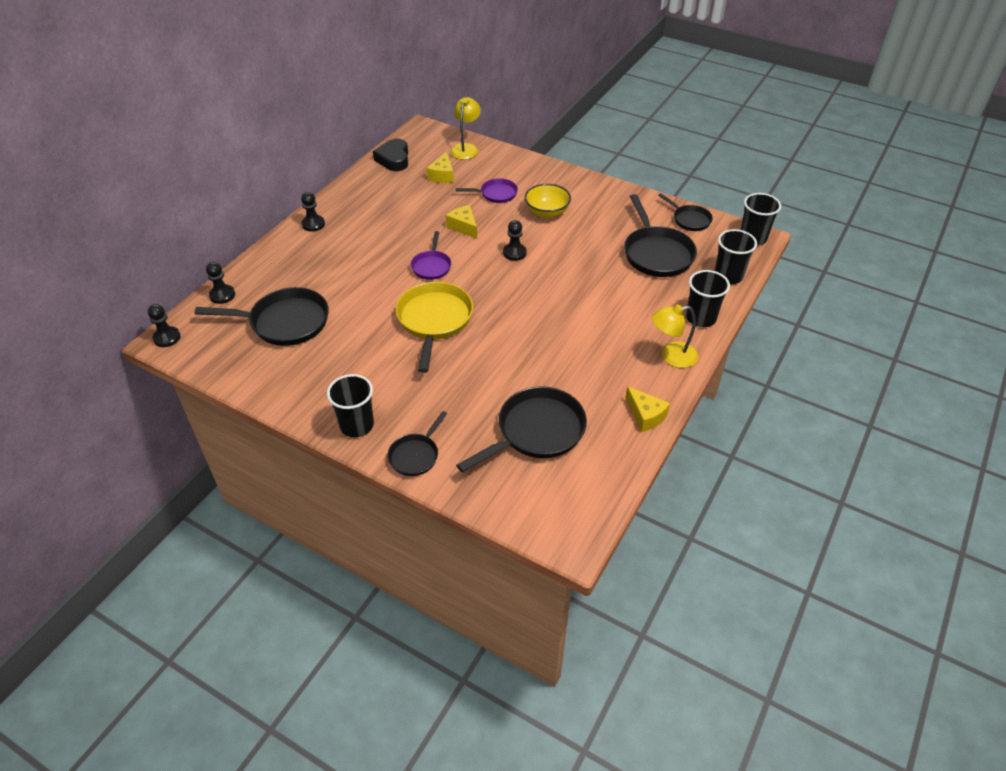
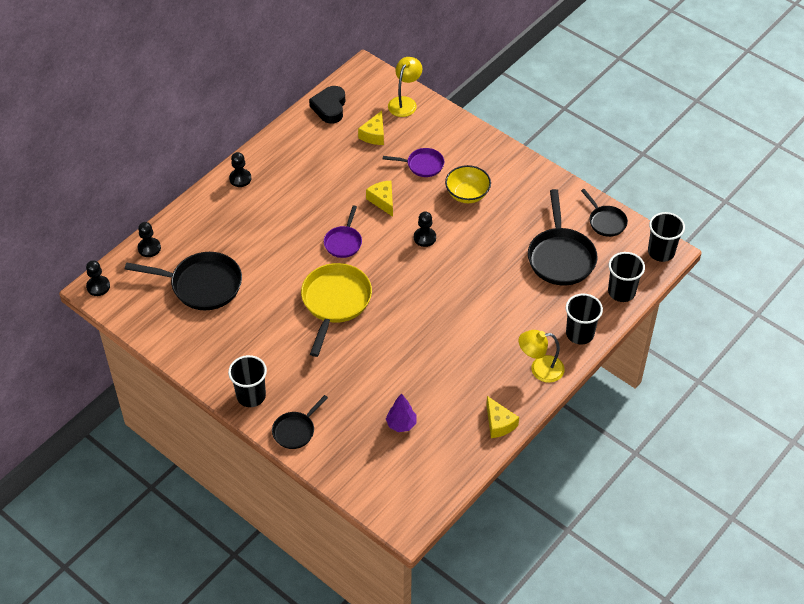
camera: 10 degrees right, 5 degrees up
(536, 431) = (401, 424): black pan -> purple tree

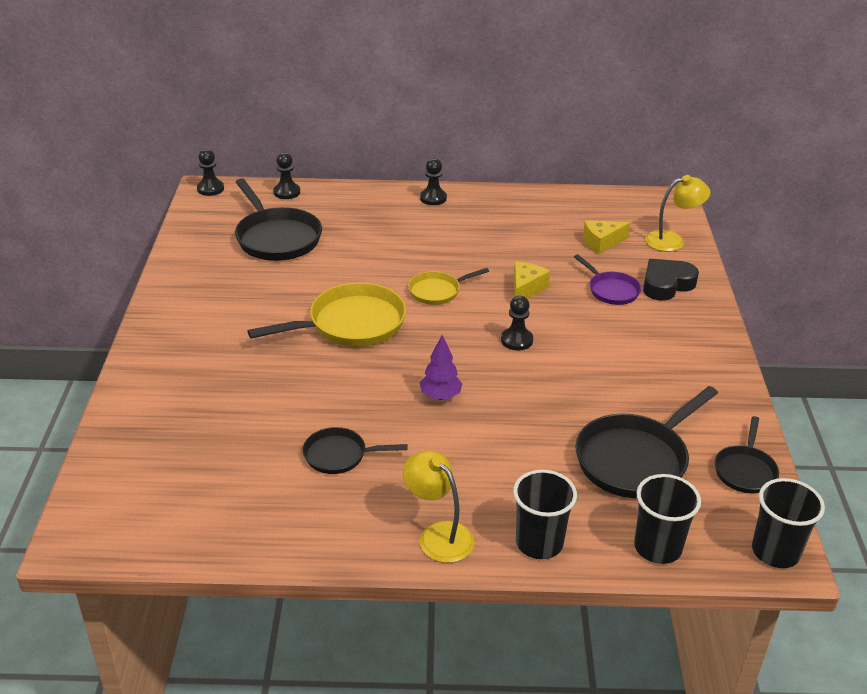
camera: 50 degrees right, 15 degrees down
(251, 396) = (164, 331): black cup -> none
(295, 430) = (144, 382): black pan -> black pan (339, 455)
(329, 107) = (593, 203): black heart -> black heart (666, 284)
(343, 242) = (437, 291): purple pan -> yellow pan
(401, 424) = (228, 457): purple tree -> purple tree (440, 396)
(467, 194) = (619, 339): yellow bowl -> none
(499, 423) = (310, 542): yellow cheese -> none

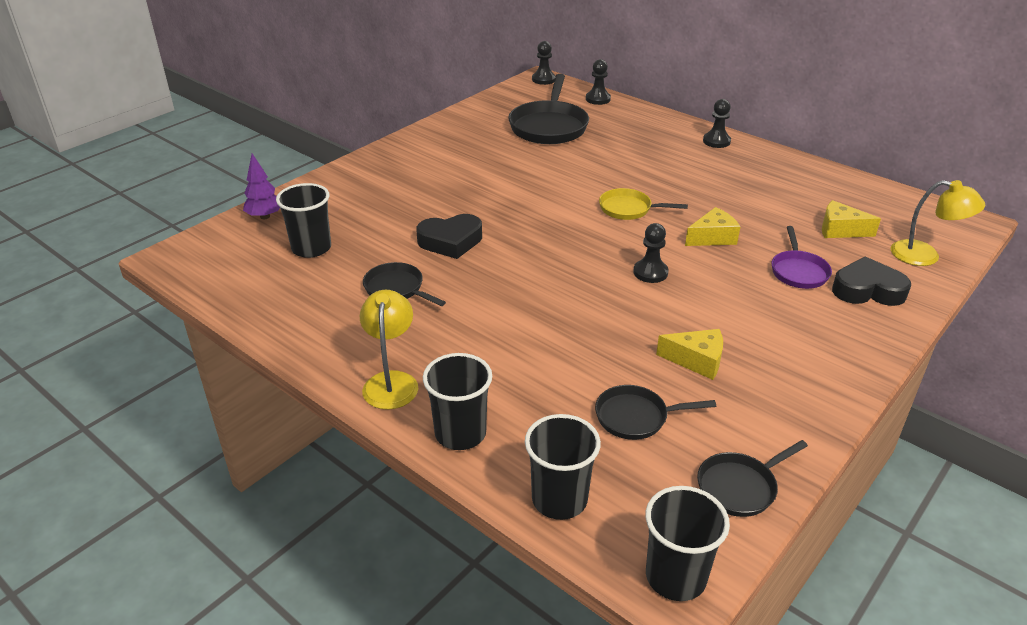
camera: 40 degrees right, 0 degrees up
(210, 458) = (311, 248): none -> black cup
(330, 389) = (450, 241): none -> black heart
(351, 324) = (526, 204): yellow pan -> none
(440, 396) = (528, 284): purple tree -> purple tree (265, 216)
(625, 395) = (697, 361): none -> yellow cheese
(635, 459) = (636, 417): black pan -> black pan, size x0.56

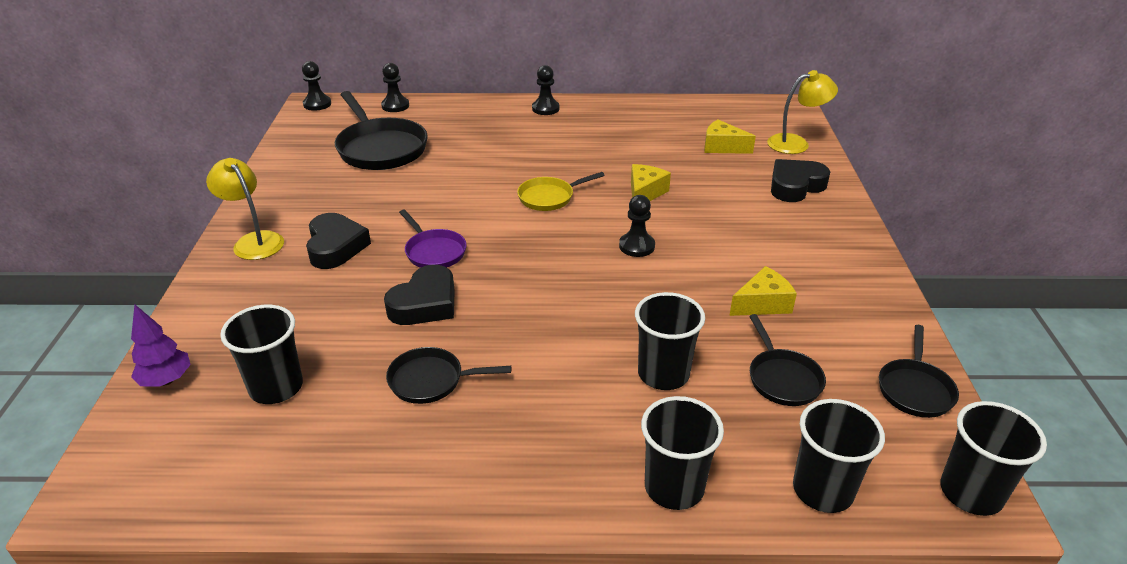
camera: 40 degrees left, 0 degrees up
(391, 381) = (548, 479): yellow lamp -> yellow lamp (254, 241)
(440, 181) = (335, 247): none -> black heart
(549, 365) = (663, 374): none -> black cup
(636, 417) = (782, 378): black pan -> black pan turned 60 degrees counterclockwise
(798, 271) = (736, 193): purple pan -> purple pan (434, 252)
(840, 230) = (722, 147): yellow cheese -> yellow cheese turned 45 degrees clockwise

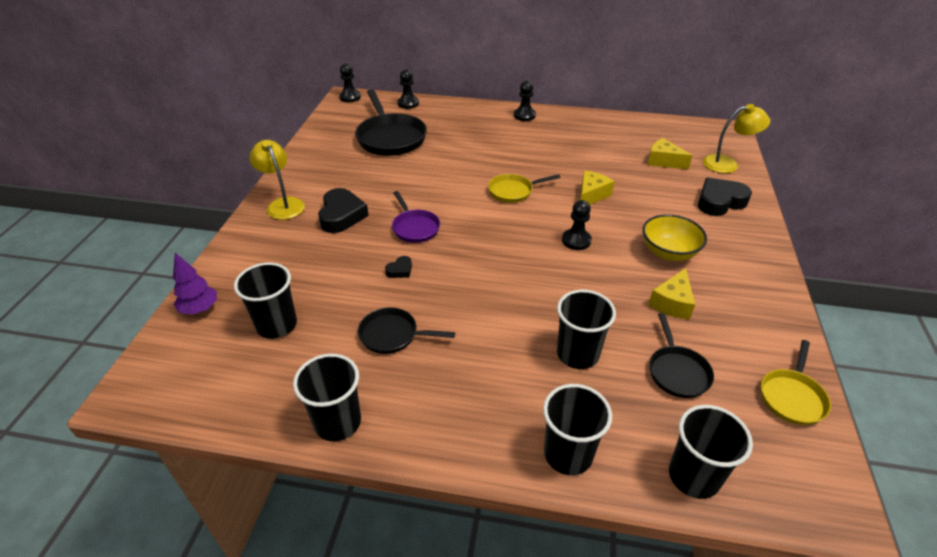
camera: 10 degrees right, 5 degrees up
(425, 303) = (400, 270): black heart -> black heart, size x0.47
(747, 248) = (668, 252): none -> yellow bowl
(762, 304) = (672, 303): yellow cheese -> yellow cheese turned 135 degrees clockwise
(915, 389) = (792, 397): black pan -> yellow pan
(971, 493) = (825, 499): black cup -> black cup (337, 422)

